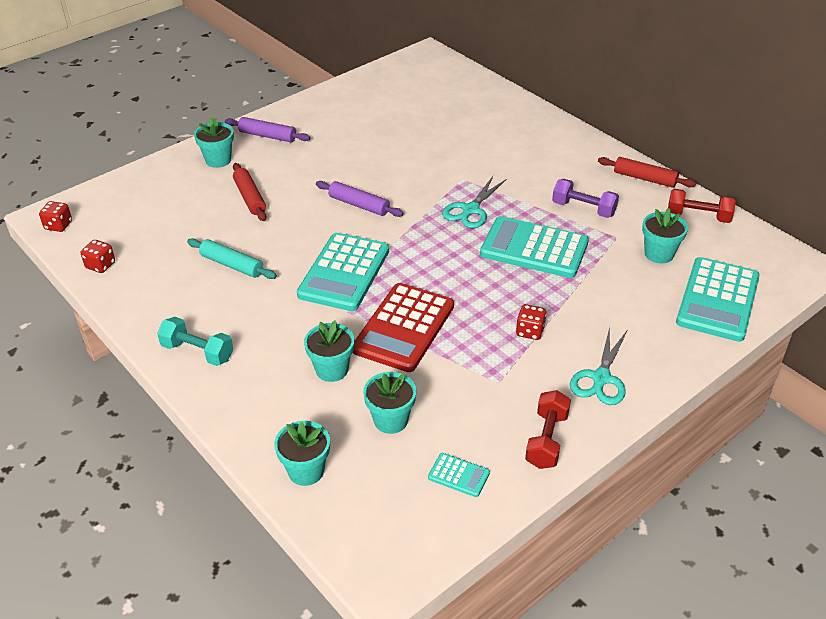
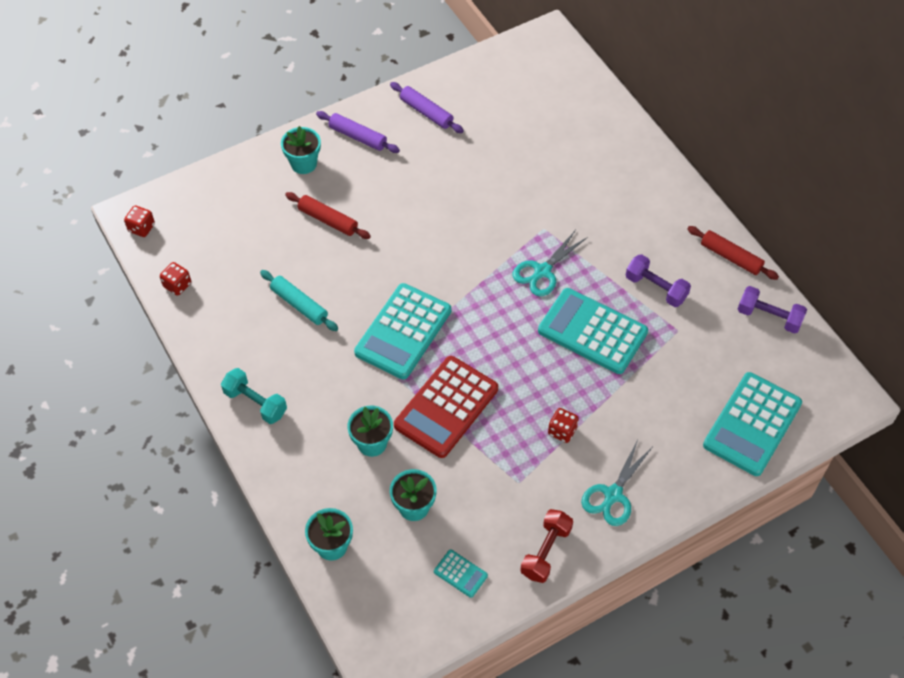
camera: 10 degrees right, 15 degrees up
(250, 197) = (328, 220): red rolling pin -> red rolling pin turned 45 degrees counterclockwise
(359, 205) = (433, 247): purple rolling pin -> purple rolling pin (426, 112)
(659, 254) = (713, 358): turquoise flower pot -> none
(698, 216) = (769, 317): red dumbbell -> purple dumbbell

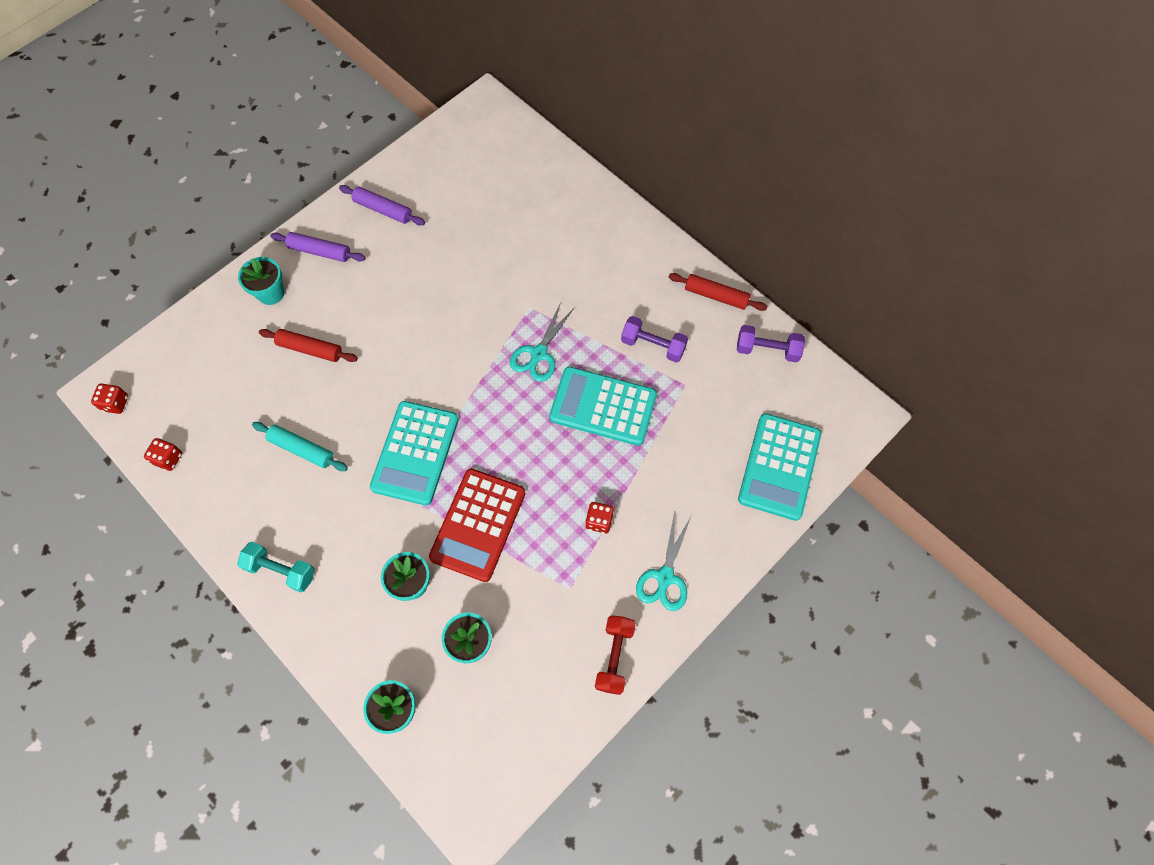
camera: 15 degrees left, 10 degrees up
(460, 573) = (535, 704): turquoise calculator -> none

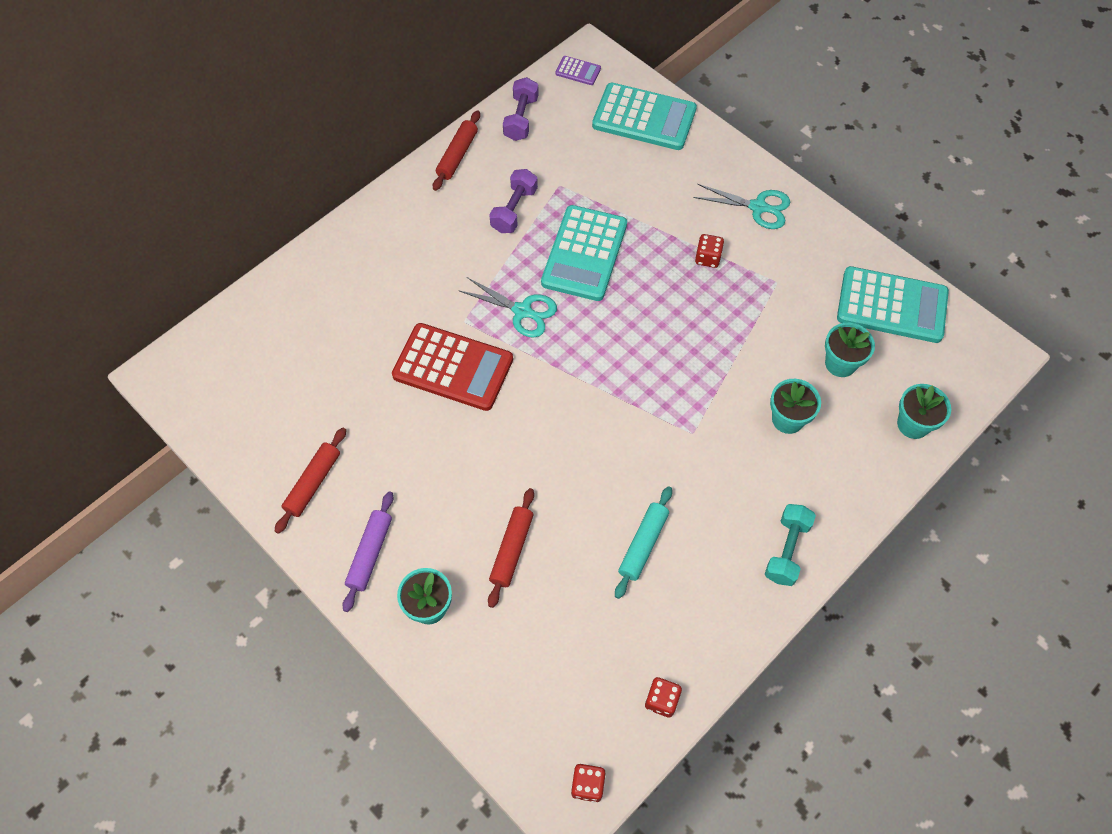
camera: 90 degrees left, 5 degrees down
(383, 209) = (313, 483): purple rolling pin -> red rolling pin
(415, 453) = (643, 425): turquoise calculator -> turquoise calculator (891, 305)
(478, 525) = (719, 362): red calculator -> red calculator (453, 367)
(614, 656) = (836, 247): red dumbbell -> none
(837, 403) = (578, 71): none -> purple calculator

